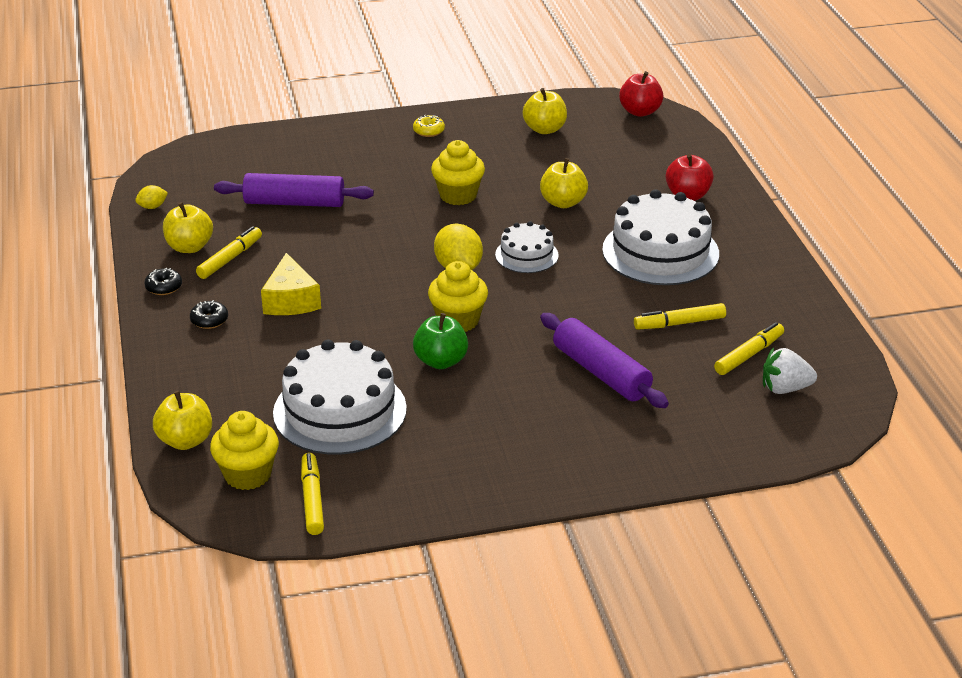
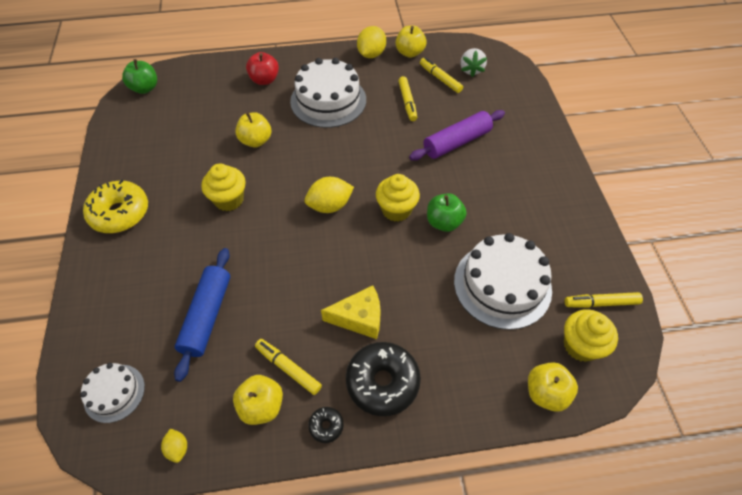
camera: 85 degrees left, 20 degrees up
(209, 320) = (382, 382): black donut -> black donut, size x2.20
(294, 203) = (207, 316): purple rolling pin -> blue rolling pin
(428, 131) = (120, 213): yellow donut -> yellow donut, size x2.20
(526, 255) = (320, 166): white cake -> white cake (114, 393)
(544, 129) = (148, 141): yellow apple -> yellow apple (410, 53)
(640, 112) = (145, 88): red apple -> green apple
(785, 284) = (371, 54): none -> yellow lemon

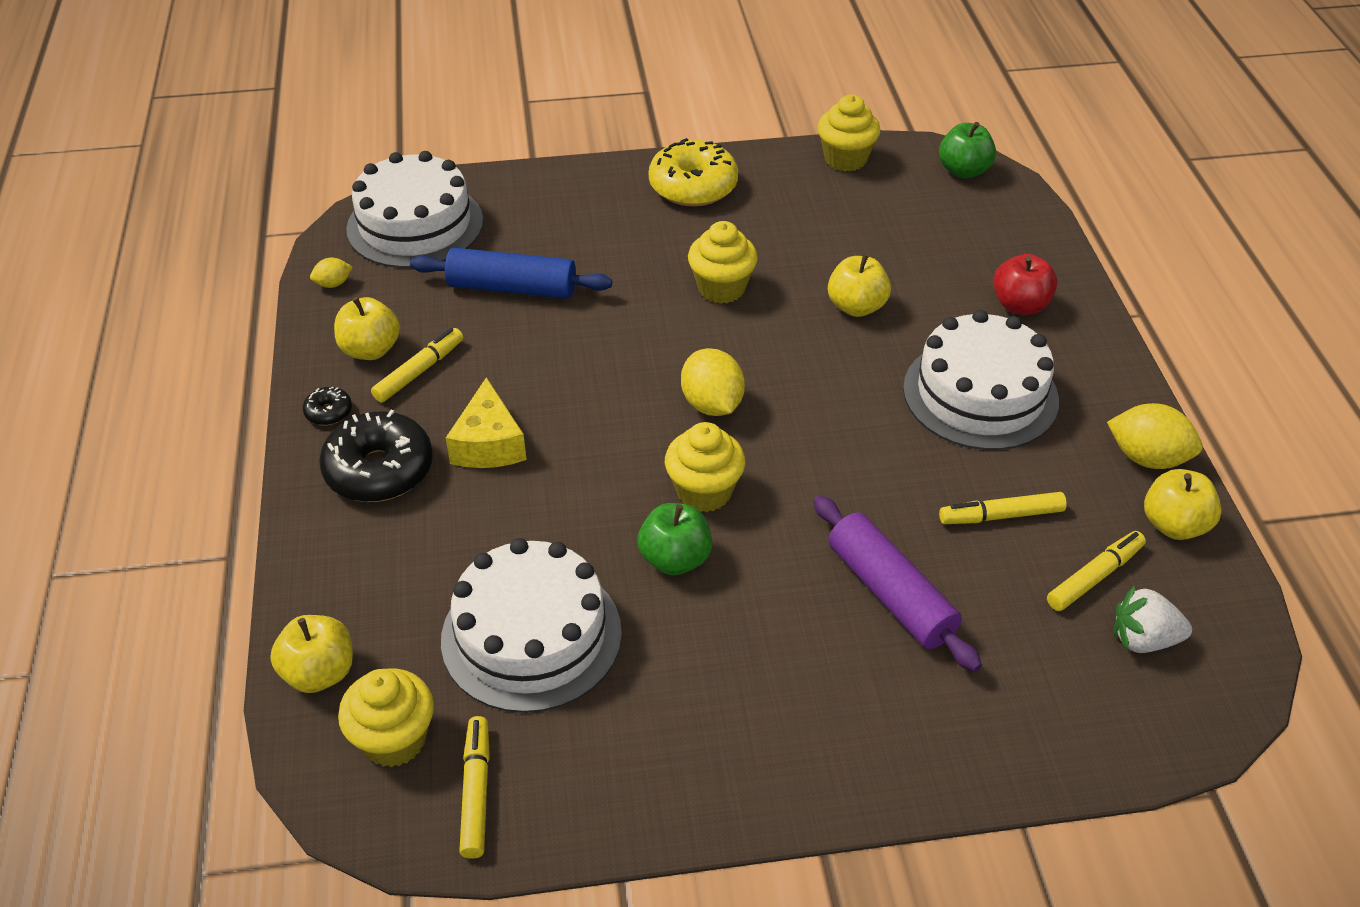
camera: 90 degrees right, 10 degrees down
(114, 393) = (415, 225): white cake -> white cake, size x1.85
(116, 137) = (845, 159): none -> yellow cupcake

